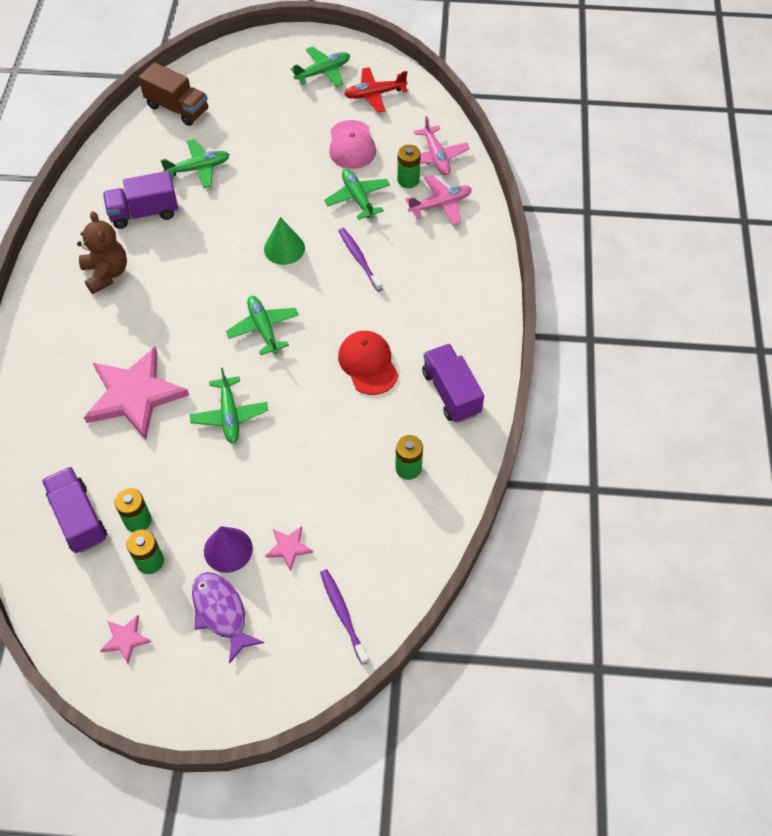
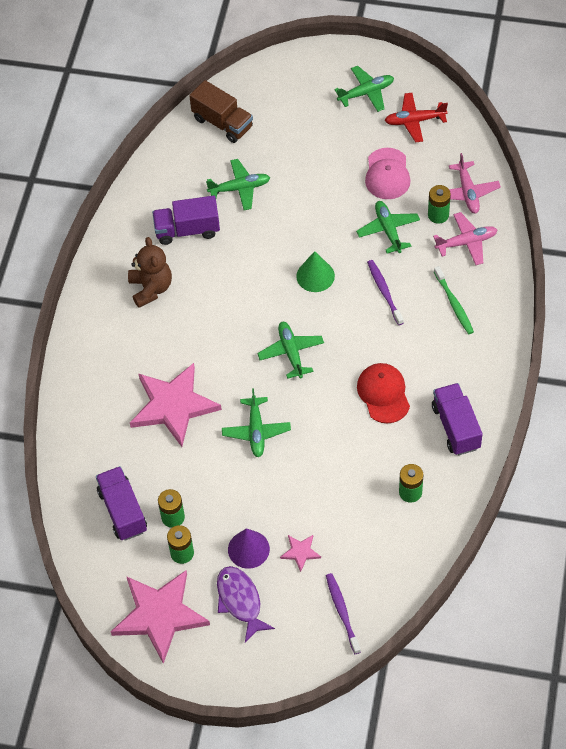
camera: 10 degrees right, 0 degrees up
(125, 639) = (159, 615): pink star -> pink star, size x2.35
(434, 266) = (454, 304): none -> green toothbrush

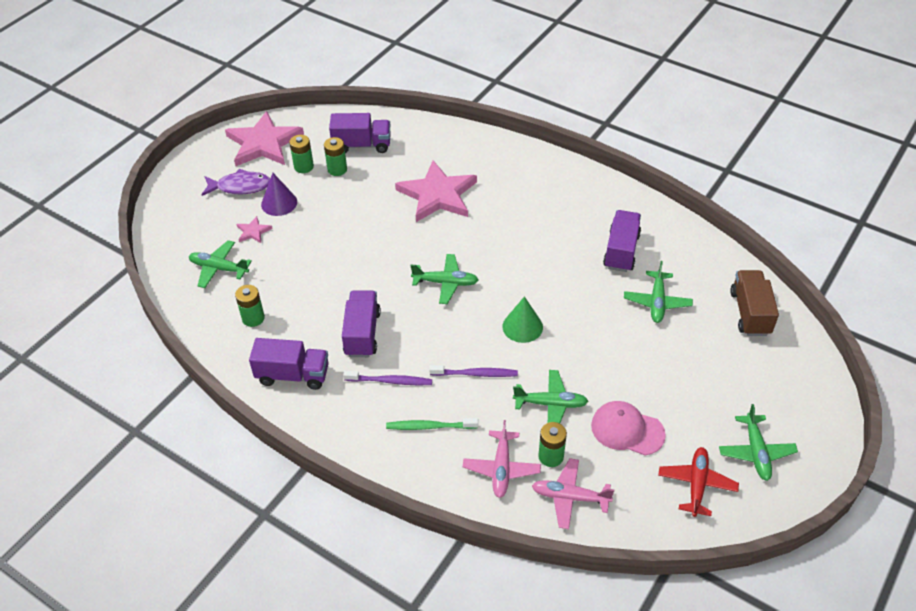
camera: 110 degrees right, 10 degrees down
(151, 288) = (566, 211): brown teddy bear -> none
(222, 123) = (750, 313): brown truck -> brown truck turned 120 degrees clockwise
(256, 431) = (381, 237): green plane -> green plane (219, 268)
(342, 612) = (185, 240): purple toothbrush -> purple toothbrush (390, 381)
(383, 394) = (362, 333): red cap -> purple truck

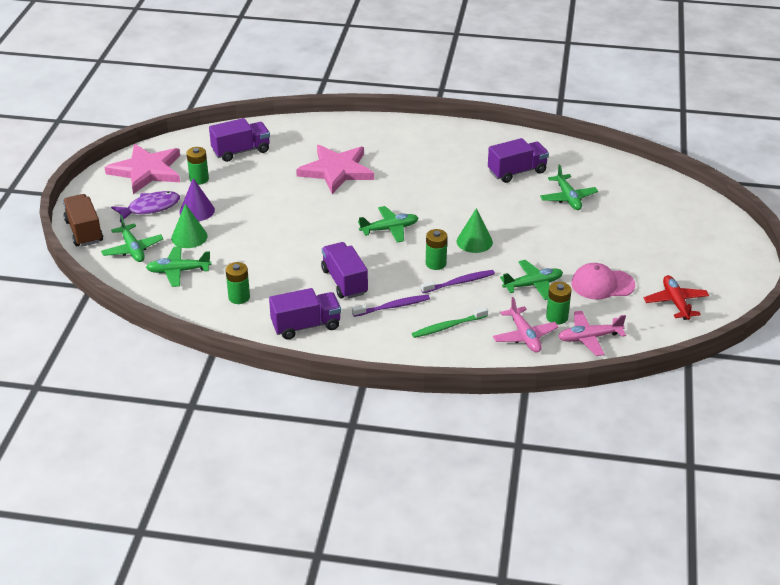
camera: 25 degrees left, 10 degrees down
(253, 231) = (189, 237): pink star -> green cone
(337, 169) = (232, 174): green battery -> green battery (436, 263)
(621, 251) = (517, 172): purple truck -> purple truck turned 75 degrees clockwise
(750, 313) = (642, 187): brown truck -> brown truck (84, 231)
(756, 452) = (704, 271): green plane -> green plane (133, 249)

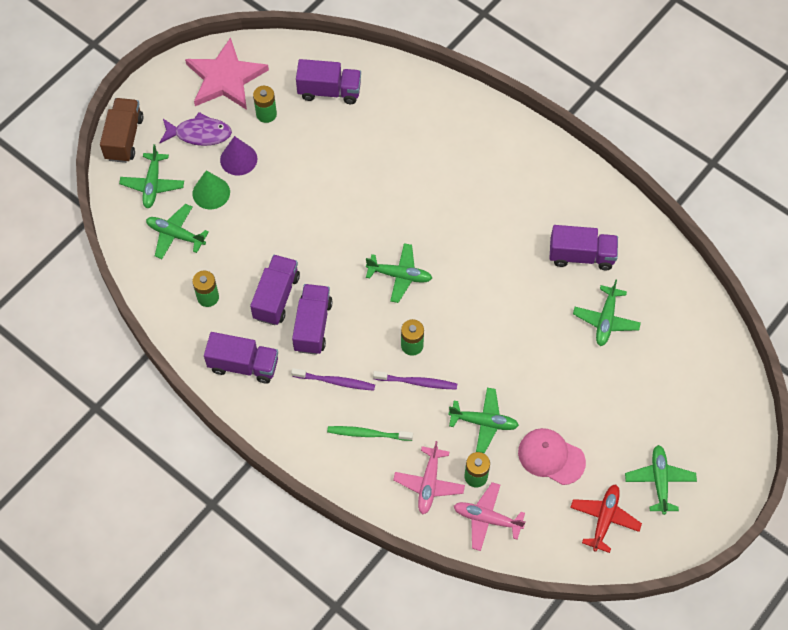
camera: 30 degrees right, 25 degrees up
(299, 276) = (276, 297): none -> purple truck
(336, 171) = (403, 165): pink star -> none
(474, 241) = (469, 334): green cone -> none
(693, 266) = (659, 481): none -> green plane

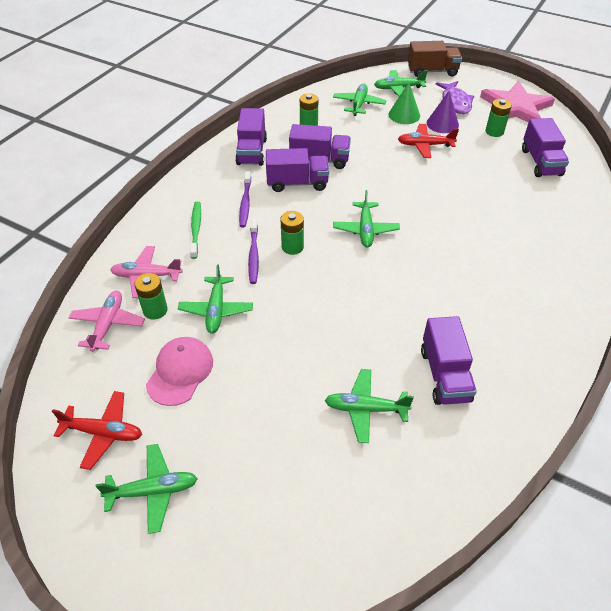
camera: 80 degrees right, 15 degrees down
(275, 187) = (425, 145): none -> red plane

